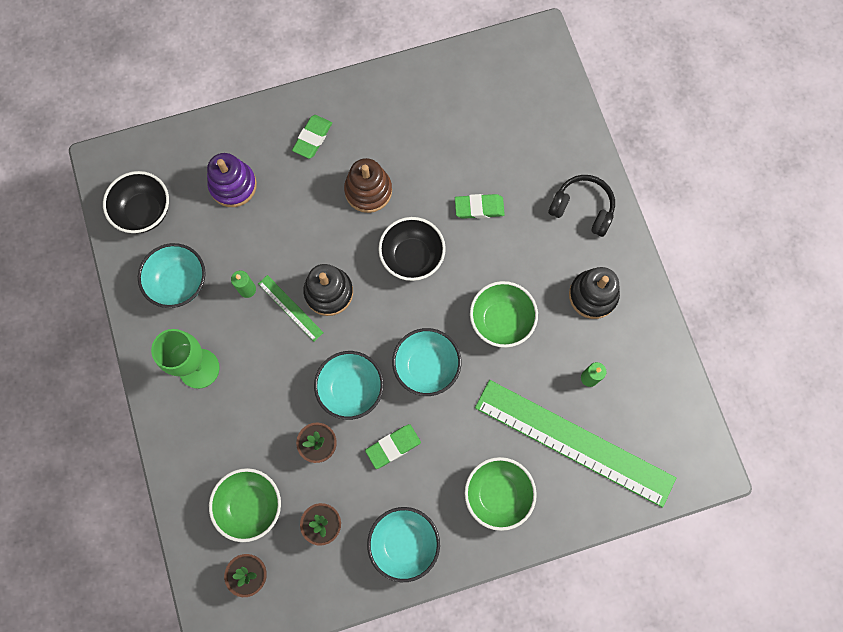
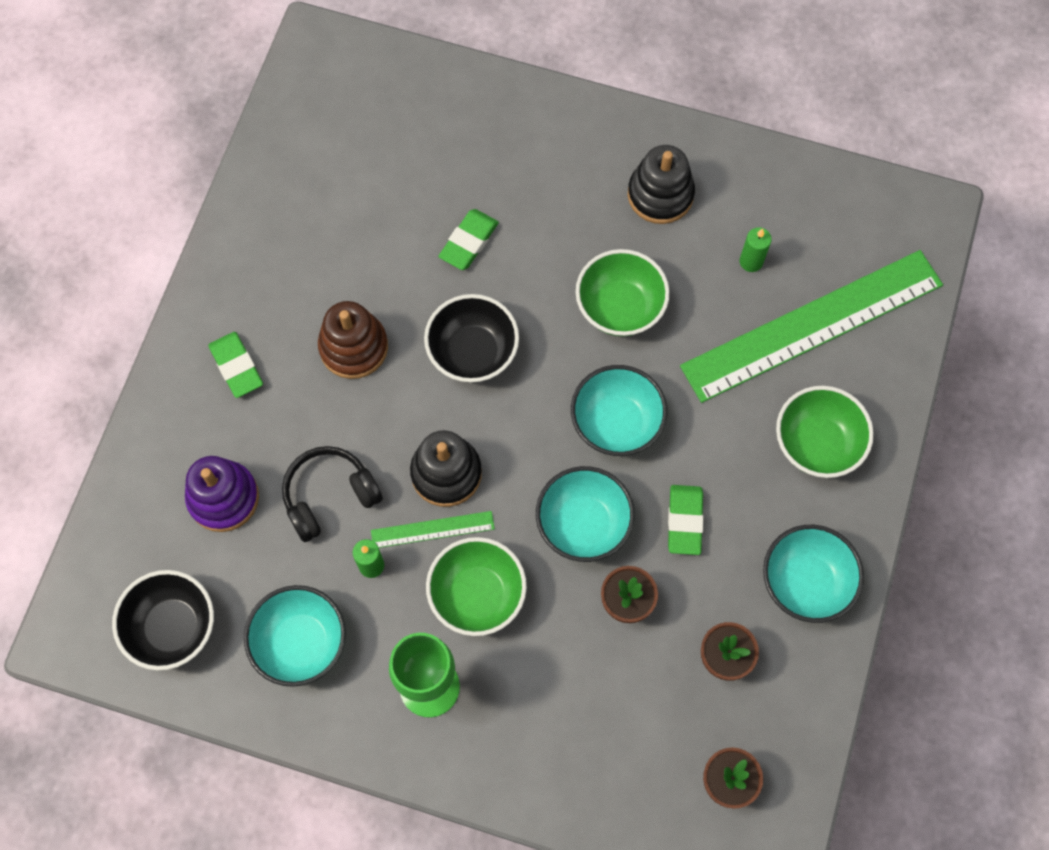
camera: 55 degrees left, 5 degrees down
(250, 505) = (644, 731): green bowl -> green bowl (477, 595)
(582, 209) = (552, 138): black headphones -> black headphones (329, 496)

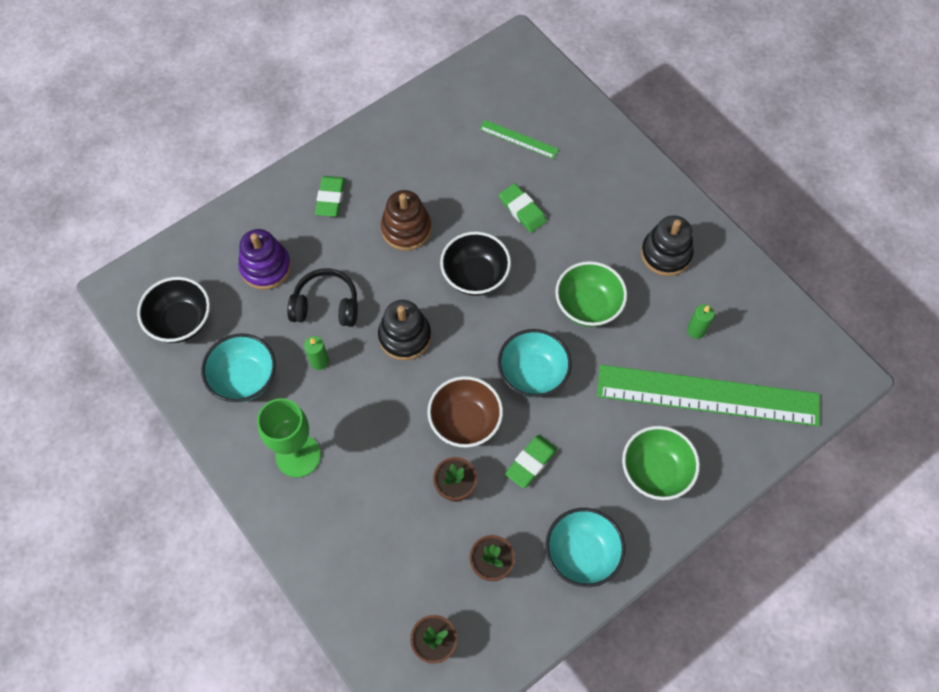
camera: 35 degrees right, 5 degrees down
(432, 529) = (371, 364): green ruler -> green ruler (518, 139)
(469, 242) = (522, 210): green eraser -> green eraser turned 75 degrees clockwise
(477, 595) = (368, 421): green bowl -> none
(583, 524) = (465, 422): turquoise bowl -> brown bowl

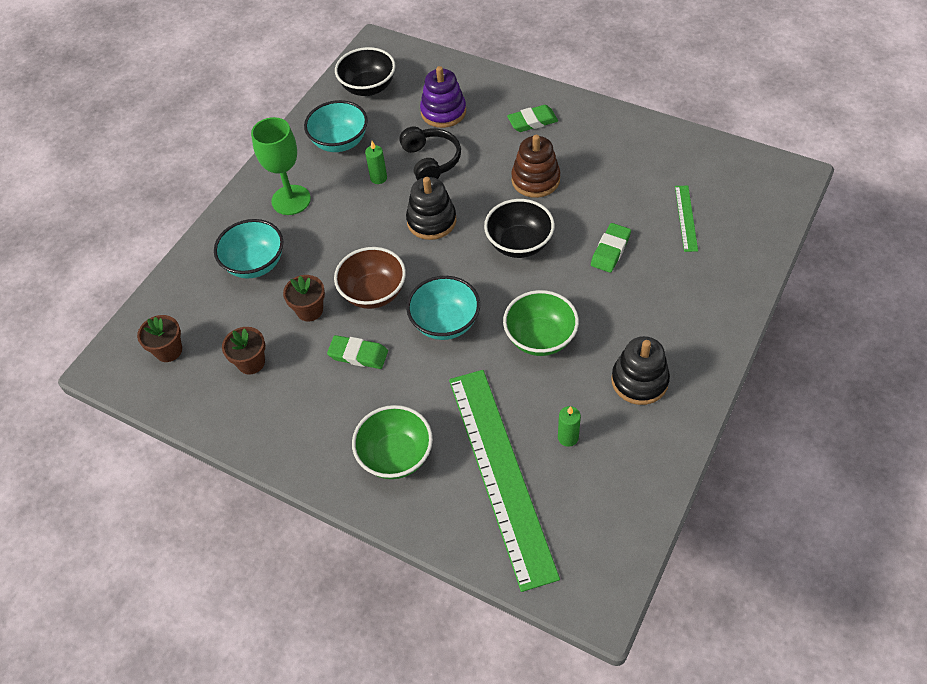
camera: 70 degrees right, 10 degrees down
(581, 554) = (288, 426): turquoise bowl -> turquoise bowl (255, 264)

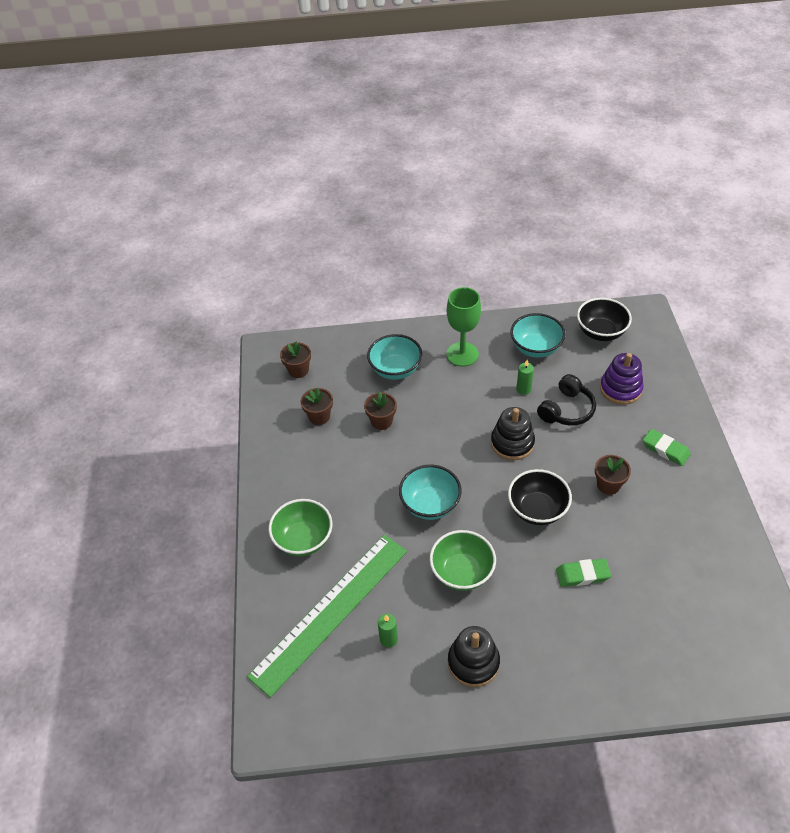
camera: 55 degrees right, 5 degrees down
(358, 355) = (366, 470): green eraser -> none
(373, 293) = (423, 447): brown bowl -> none
(535, 180) = (608, 485): brown stacking toy -> brown flower pot
(686, 218) = (663, 613): green ruler -> none

